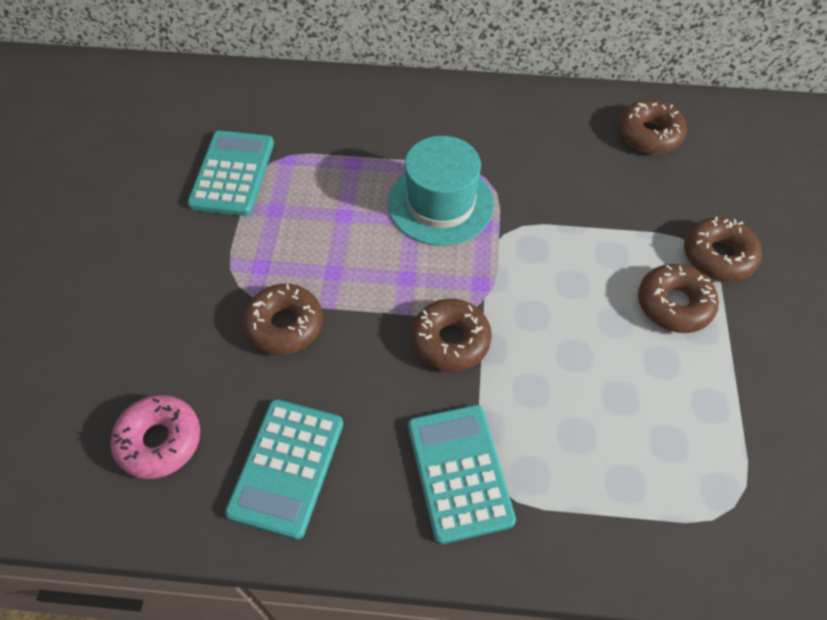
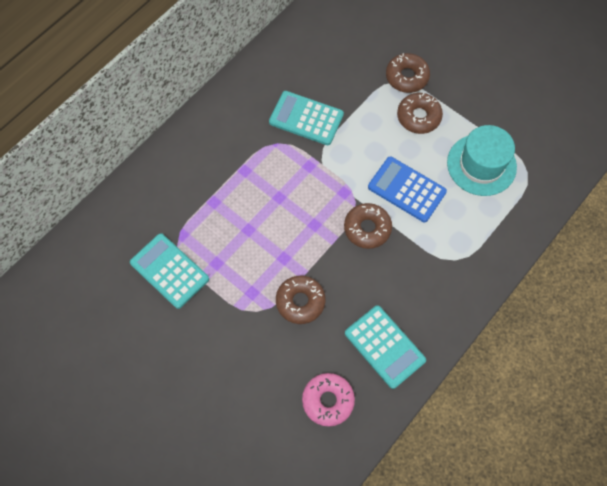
camera: 55 degrees left, 10 degrees up
(440, 203) = (278, 176): turquoise hat -> turquoise hat (481, 165)
(459, 472) = (439, 271): turquoise calculator -> turquoise calculator (306, 118)
(550, 354) = (406, 189): none -> blue calculator
(649, 134) = (311, 46): brown donut -> none

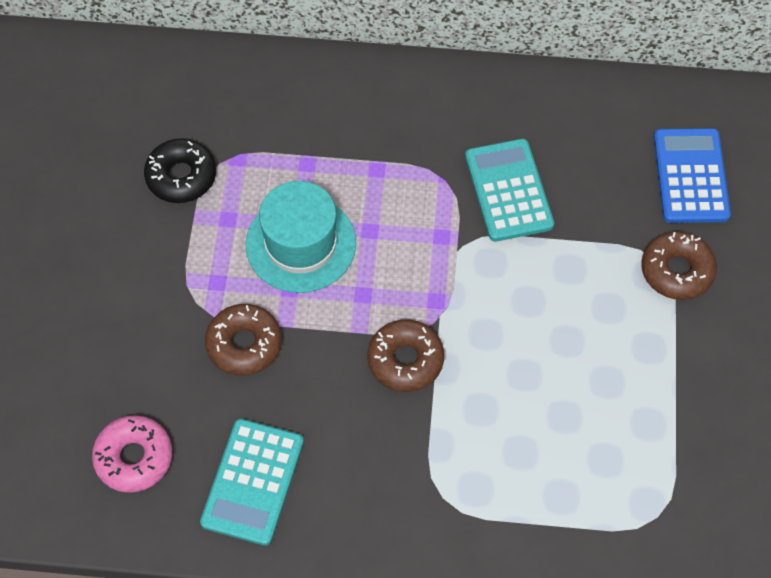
camera: 55 degrees right, 5 degrees down
(169, 271) = (181, 176): turquoise calculator -> black donut
(406, 189) = (501, 374): blue calculator -> blue calculator (690, 176)
(418, 117) = (626, 323): brown donut -> none
(481, 165) = (618, 447): turquoise hat -> turquoise hat (301, 244)

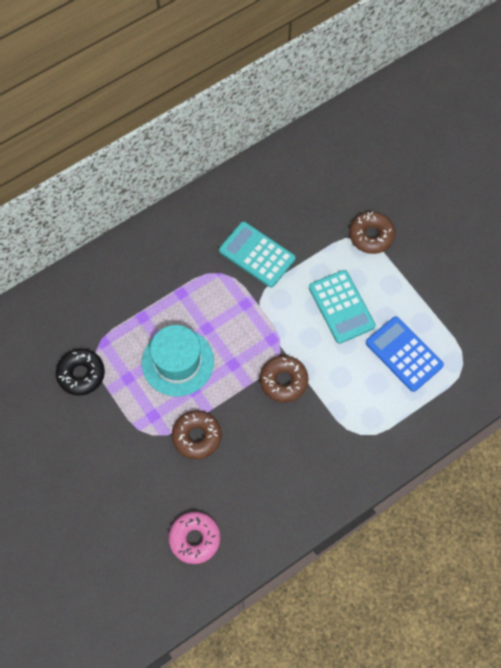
camera: 40 degrees left, 5 degrees up
(252, 482) = (264, 501): turquoise calculator -> turquoise calculator (341, 307)
(690, 176) = (337, 182): blue calculator -> blue calculator (404, 354)

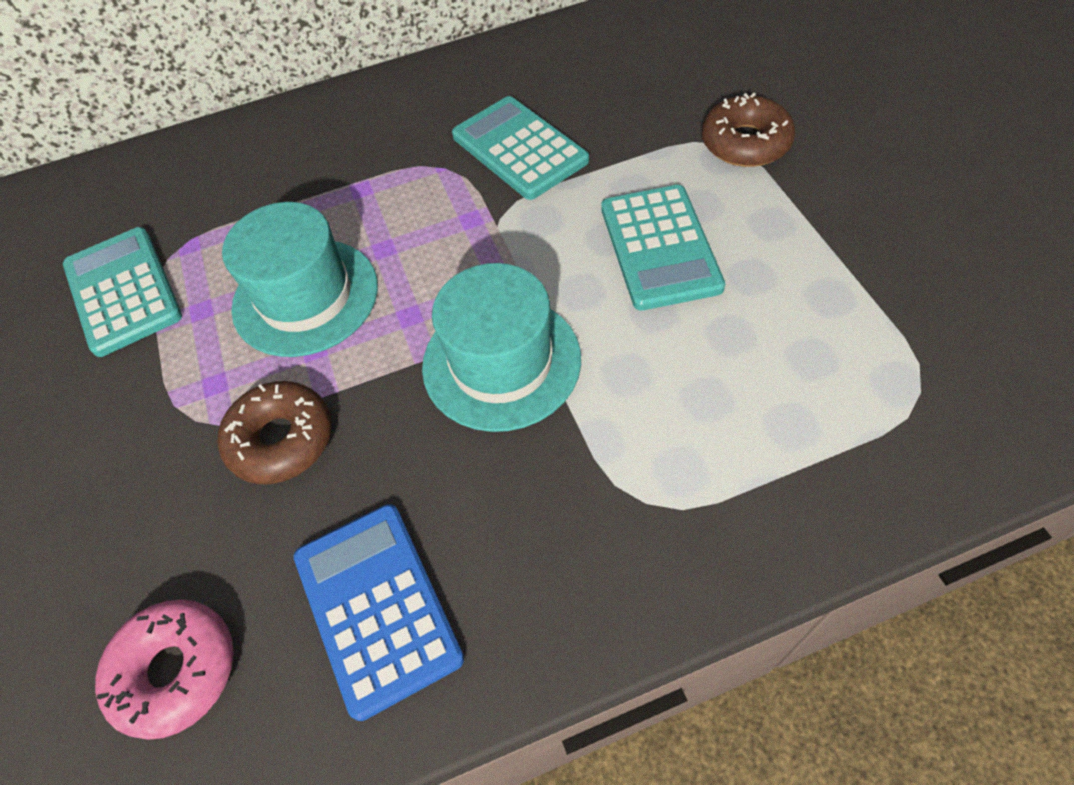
camera: 20 degrees right, 10 degrees down
(81, 374) = (123, 291): black donut -> turquoise calculator
(283, 381) = (501, 362): brown donut -> turquoise hat
(404, 354) = (780, 350): blue calculator -> blue calculator (377, 606)

